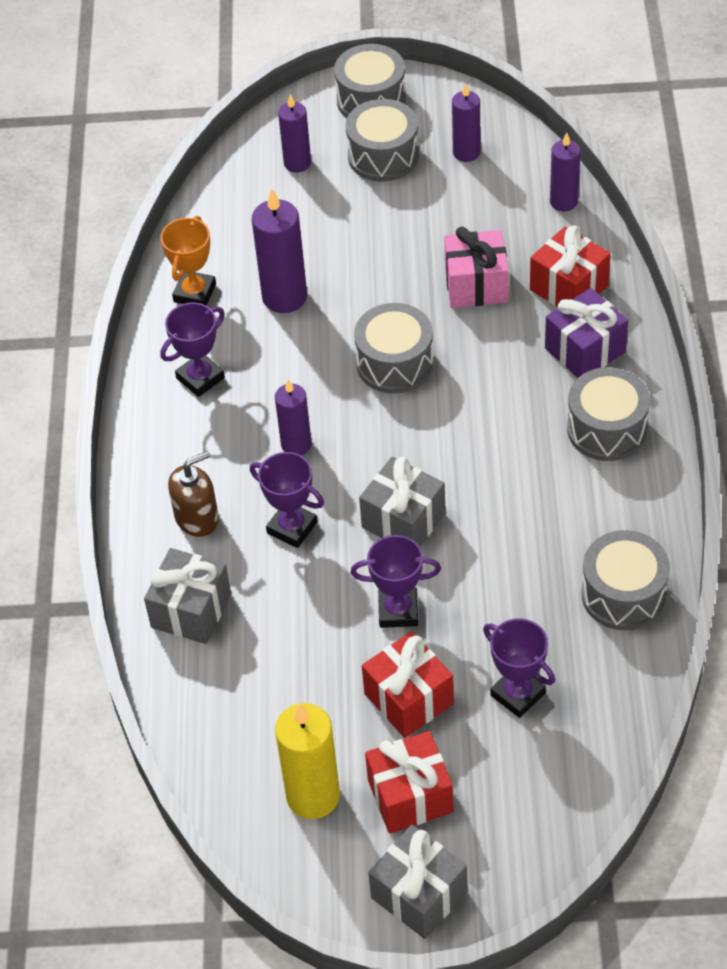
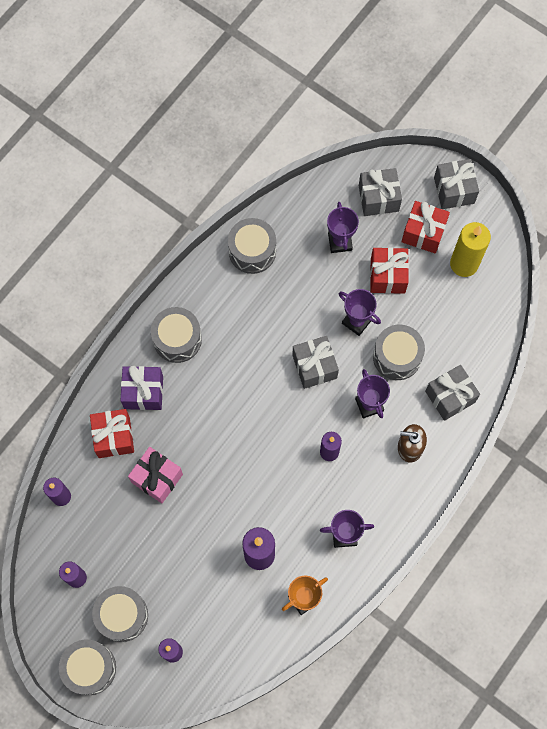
camera: 145 degrees left, 20 degrees up
(395, 363) = (240, 462): grey drum -> grey drum (397, 357)
(520, 796) = (378, 198): none -> grey gift

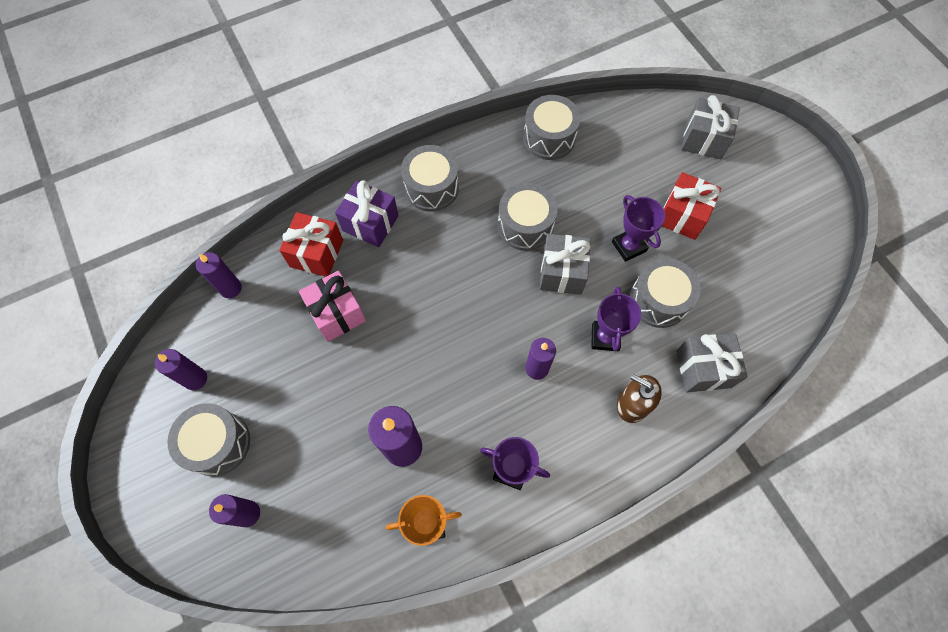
camera: 25 degrees right, 5 degrees down
(90, 668) = (149, 486): grey drum -> grey drum (525, 226)
(340, 242) = (644, 164): purple trophy -> none
(423, 233) = (739, 189): red gift -> none
(454, 190) = (789, 162): grey gift -> none
(464, 264) = (774, 237): yellow candle -> none

